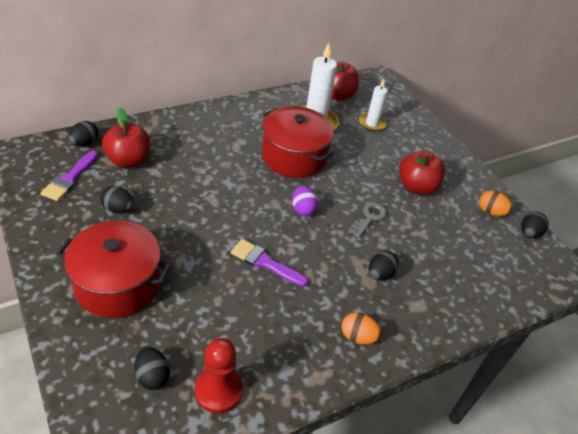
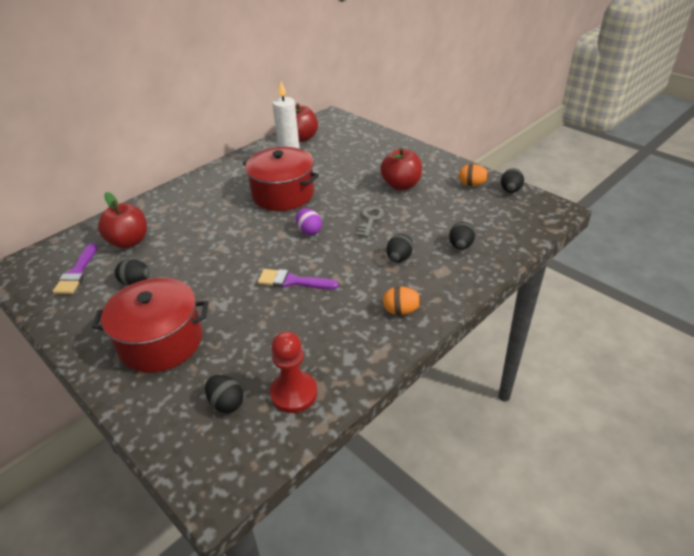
camera: 10 degrees left, 5 degrees down
(85, 143) = (80, 240): black egg -> black egg (460, 246)
(372, 123) = (341, 150): white candle -> none

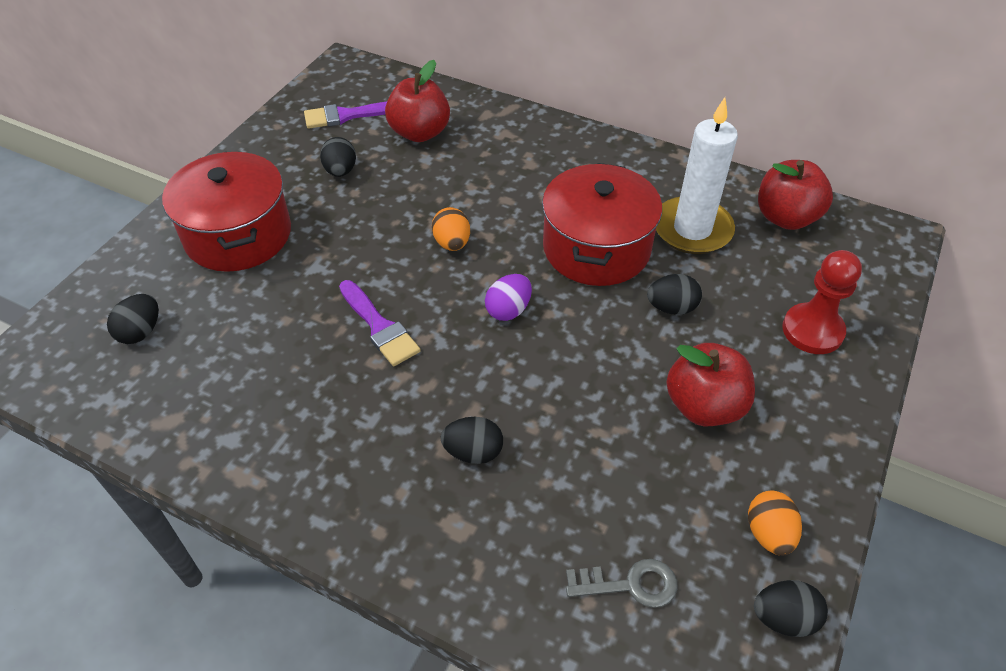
camera: 70 degrees right, 10 degrees up
(293, 281) = (379, 327): purple brush -> purple brush turned 150 degrees clockwise
(294, 393) = (159, 394): red pawn -> red pawn (812, 330)
(370, 220) = (570, 384): grey key -> grey key (630, 584)
(401, 311) = (339, 484): orange egg -> orange egg (452, 243)
(460, 246) = (540, 545): black egg -> black egg (671, 308)

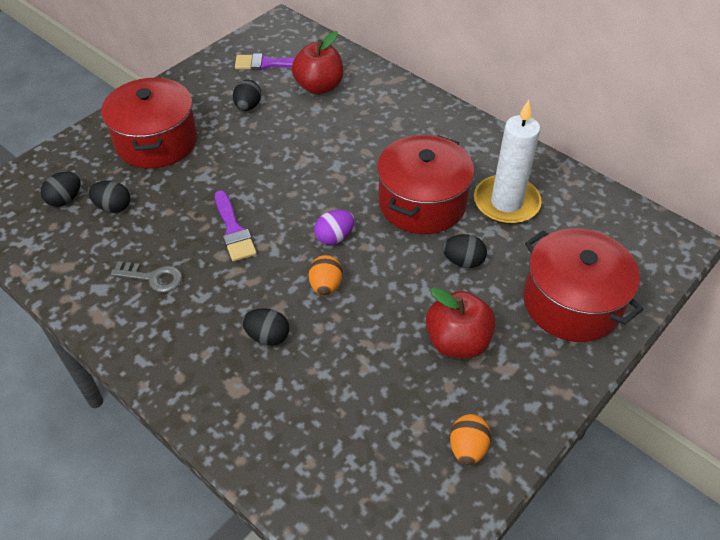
camera: 15 degrees right, 0 degrees up
(452, 243) = (311, 178): orange egg -> orange egg (326, 286)
(630, 584) = (345, 458): grey key -> grey key (153, 278)
(783, 618) = (452, 511): black egg -> black egg (113, 207)
(785, 217) = (589, 208): red apple -> none
(812, 330) = (571, 303): red pawn -> red pot

